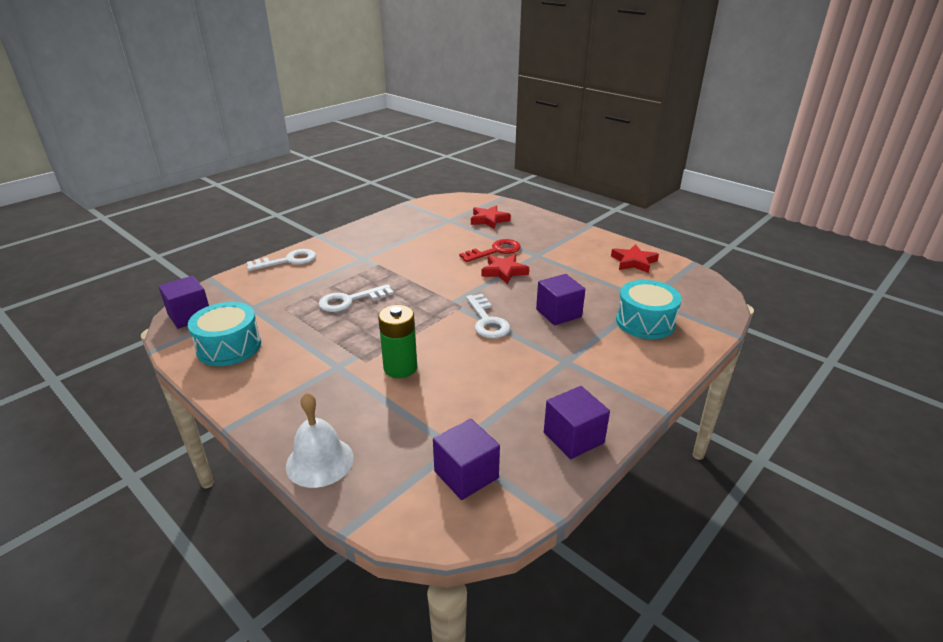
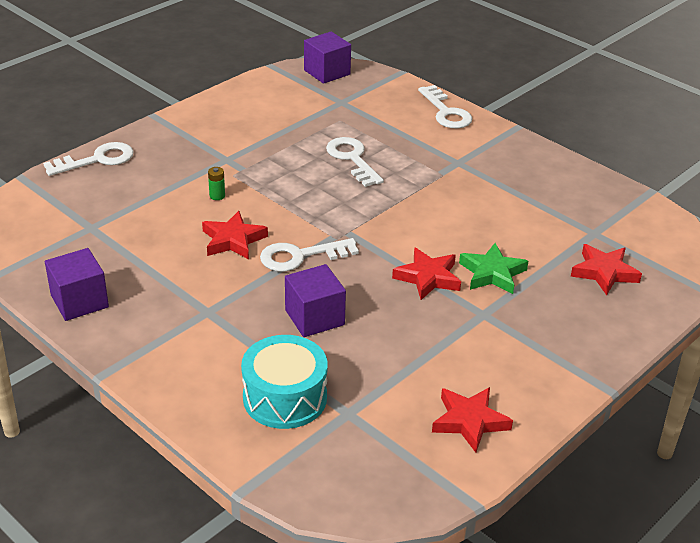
camera: 90 degrees right, 5 degrees up
(229, 347) = (269, 99): turquoise drum -> none
(320, 461) = (97, 160): white bell -> white key
(400, 368) = (217, 196): green battery -> green battery, size x0.44
(466, 474) = (55, 233): purple cube -> none
(469, 354) = (233, 240): none -> red star
(495, 251) = (492, 273): red key -> green star

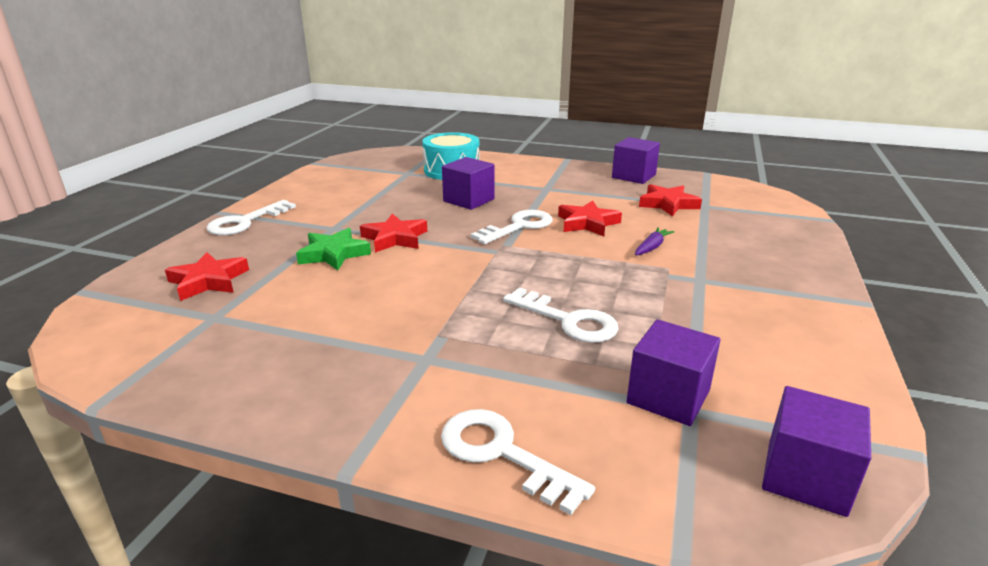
camera: 155 degrees right, 10 degrees down
(97, 160) = (807, 246): white key -> white key (245, 222)
(217, 196) = (652, 247): green battery -> purple carrot
(345, 109) = (668, 397): none -> purple cube
(469, 421) = (326, 183): red star -> red star (668, 204)

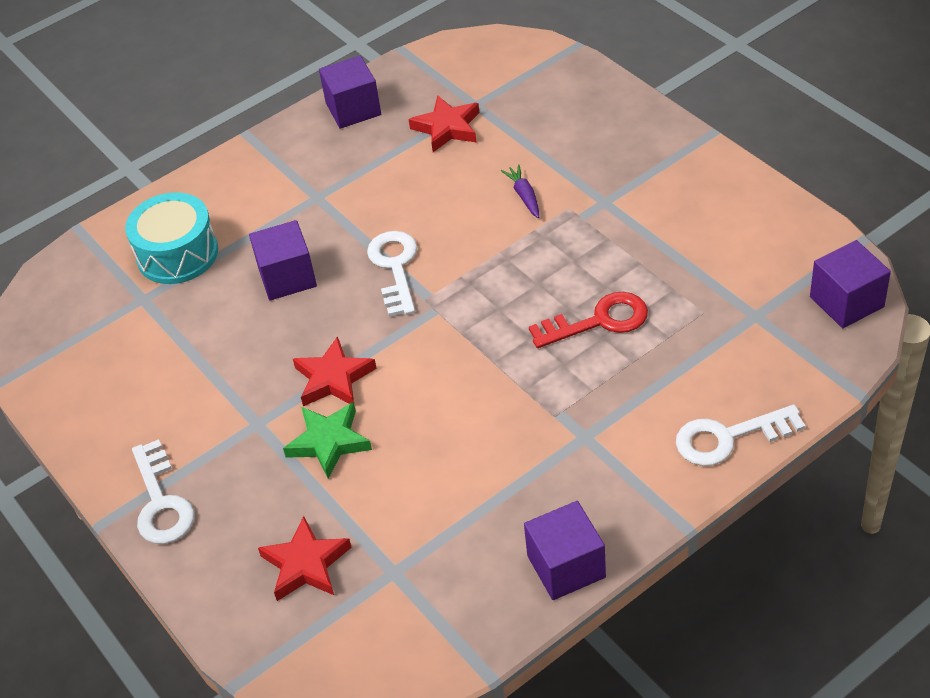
camera: 50 degrees left, 20 degrees up
(568, 320) = (599, 321): white key -> red key
(587, 223) = (435, 212): red star -> none
(668, 397) = (734, 318): purple cube -> purple cube (566, 566)

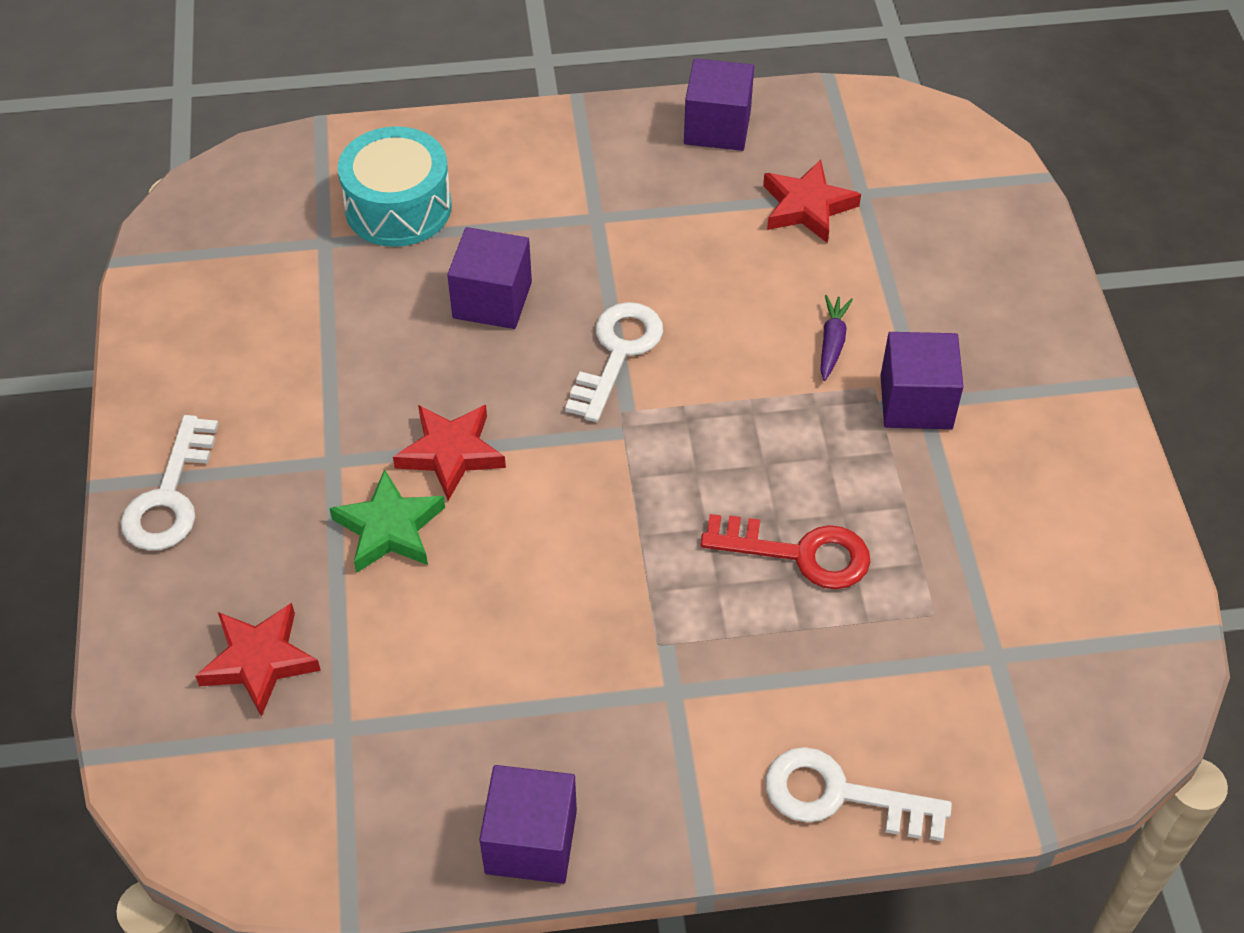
camera: 25 degrees right, 5 degrees up
(846, 302) = (1125, 704): purple cube -> purple cube (916, 402)

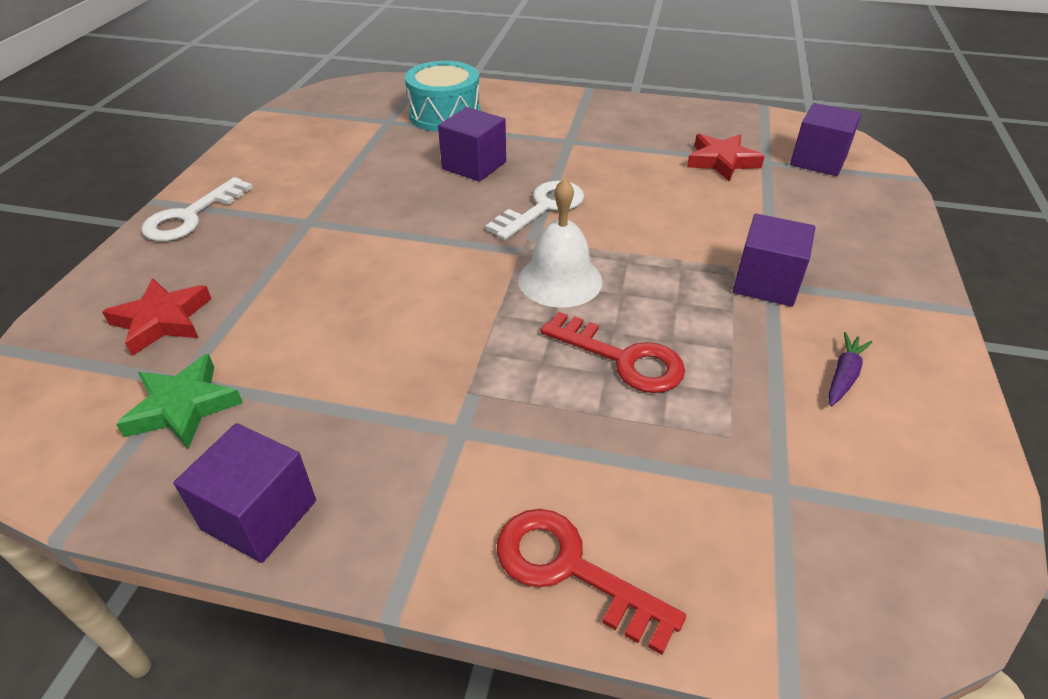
camera: 20 degrees right, 10 degrees down
(389, 528) = (316, 266): green star -> green star (183, 407)
(451, 453) = (390, 235): red star -> none
(688, 464) = (560, 280): none -> white bell
(717, 127) = (675, 115): purple cube -> purple cube (818, 160)
(832, 343) = (709, 234): purple carrot -> purple carrot (843, 376)
(840, 796) = (570, 570): white key -> red key

